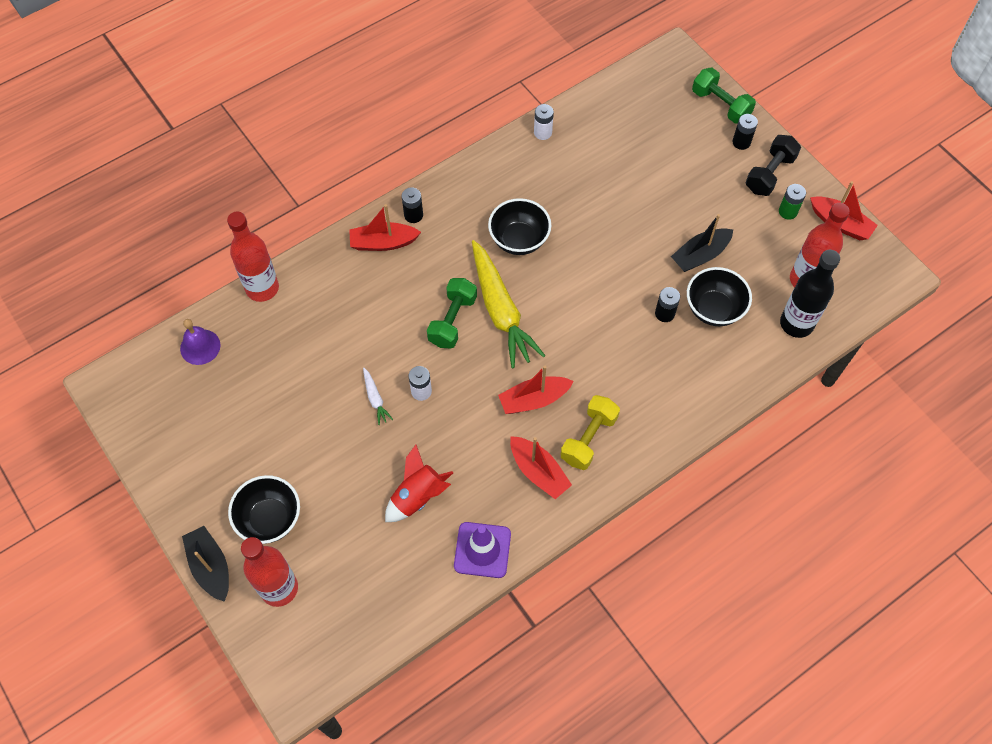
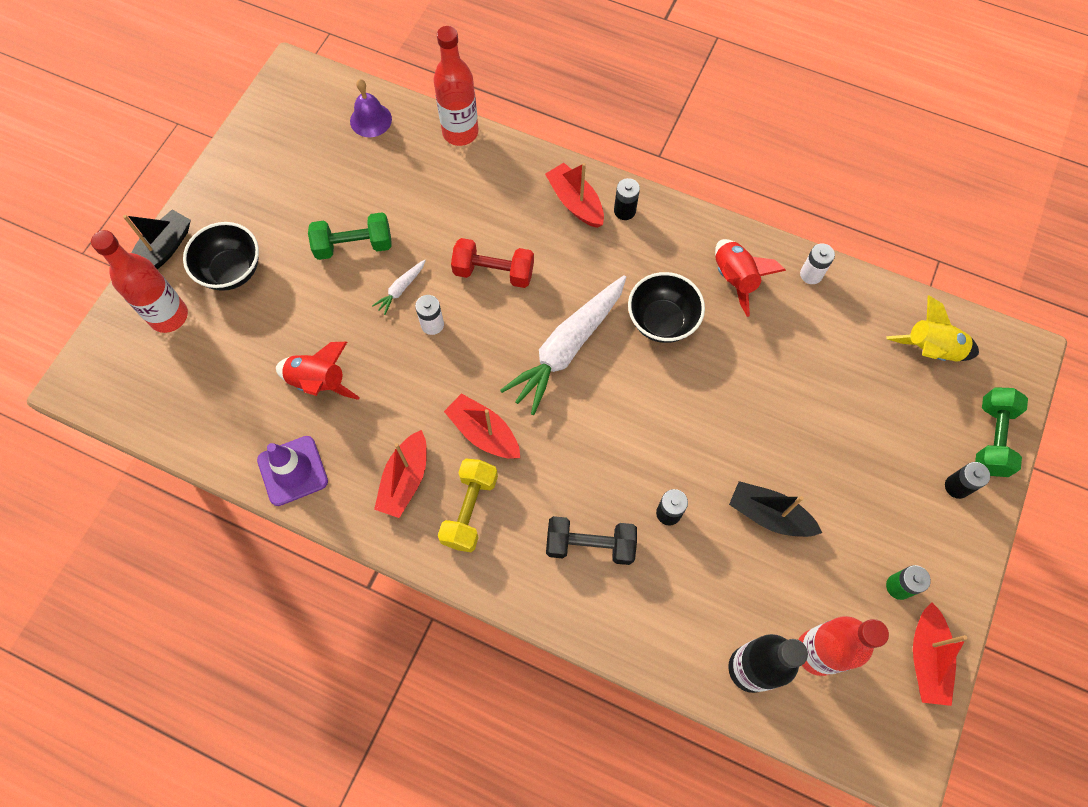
camera: 60 degrees right, 5 degrees up
(405, 327) = (493, 272): none -> red dumbbell
(452, 320) = (527, 310): green dumbbell -> green dumbbell (354, 245)
(500, 310) = (567, 348): yellow carrot -> white carrot
(516, 178) = (735, 279): none -> red rocket
(588, 439) = (470, 510): yellow dumbbell -> yellow dumbbell turned 75 degrees counterclockwise
(641, 100) = (930, 350): none -> yellow rocket
(714, 309) = (708, 564): black bowl -> none
(769, 174) = (936, 540): black dumbbell -> black dumbbell (590, 545)

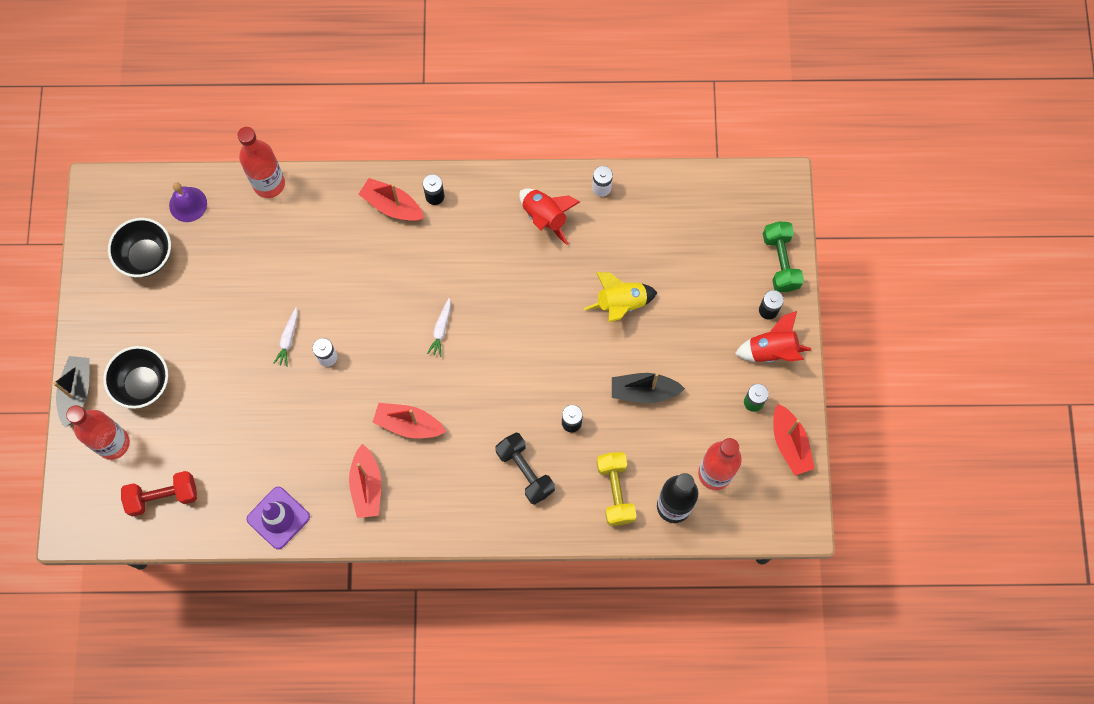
camera: 25 degrees left, 5 degrees up
(319, 382) = (262, 442): red rocket -> red rocket (771, 350)
(354, 245) = (231, 320): green dumbbell -> none
(470, 510) = (426, 486): yellow dumbbell -> yellow dumbbell (615, 492)
(493, 272) = (355, 293): red dumbbell -> red dumbbell (163, 496)
(567, 348) = (441, 329): white carrot -> white carrot, size x0.42
(590, 545) = (525, 471): black dumbbell -> black dumbbell turned 75 degrees clockwise
(662, 321) = (504, 276): black bowl -> black bowl (146, 256)
(930, 350) = (713, 211): yellow rocket -> yellow rocket (621, 303)

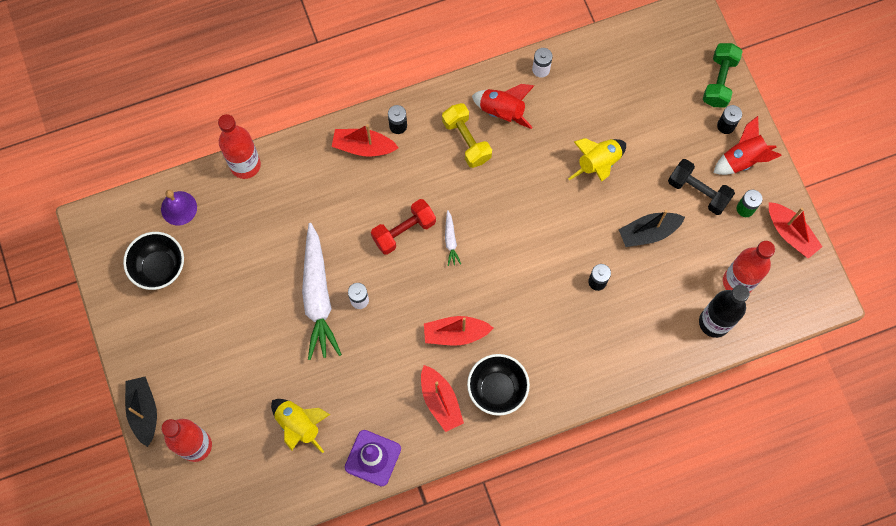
camera: 20 degrees left, 0 degrees up
(143, 384) = (202, 383): black bowl -> black bowl (497, 389)
(163, 496) = (260, 477): red dumbbell -> red dumbbell (404, 231)
(220, 459) = (299, 425): none -> yellow rocket
(288, 339) = (318, 296): white carrot -> white carrot, size x2.38
(525, 471) = (574, 338): black dumbbell -> black dumbbell (698, 191)
(615, 492) = (659, 328): yellow dumbbell -> yellow dumbbell (466, 140)
(780, 262) = (719, 81): green dumbbell -> green dumbbell turned 45 degrees clockwise

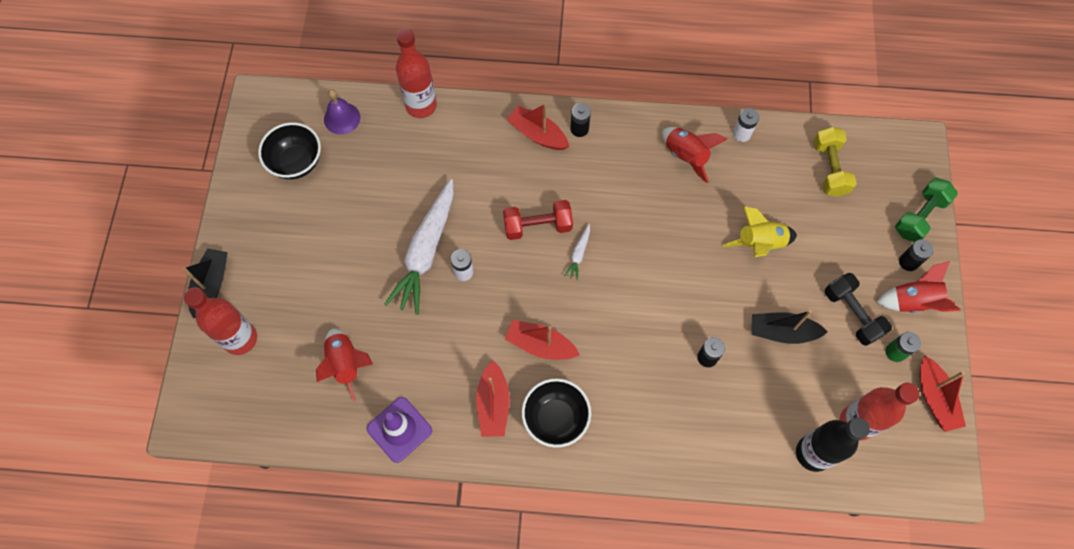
camera: 25 degrees right, 5 degrees down
(299, 425) = (346, 364): yellow rocket -> red rocket
(466, 140) = (638, 169): yellow dumbbell -> yellow dumbbell (829, 169)

